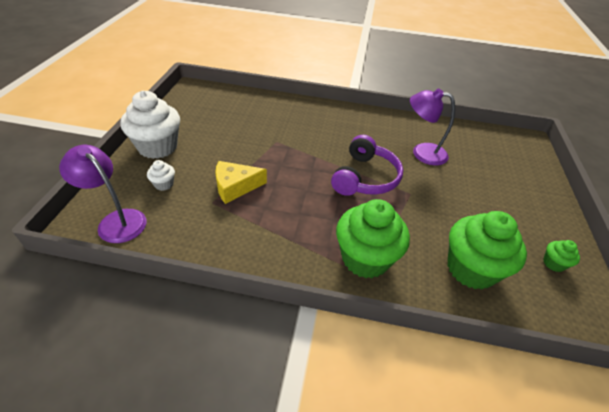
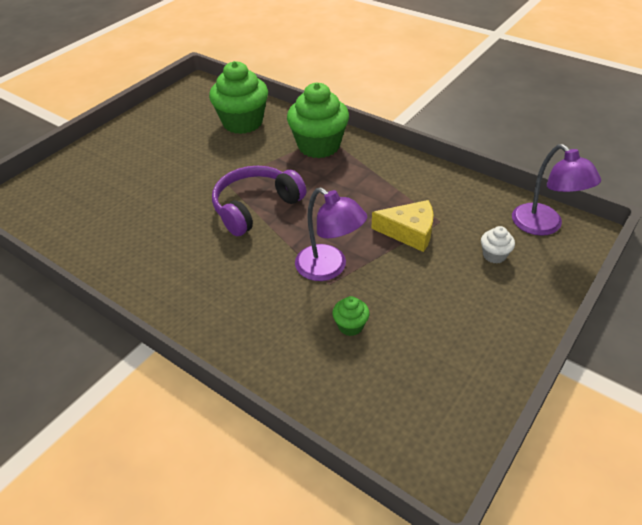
camera: 150 degrees left, 0 degrees up
(158, 147) = (505, 317): white cupcake -> none
(422, 152) = (155, 219): purple lamp -> purple lamp (329, 268)
(553, 263) = (176, 112): green cupcake -> green cupcake (350, 326)

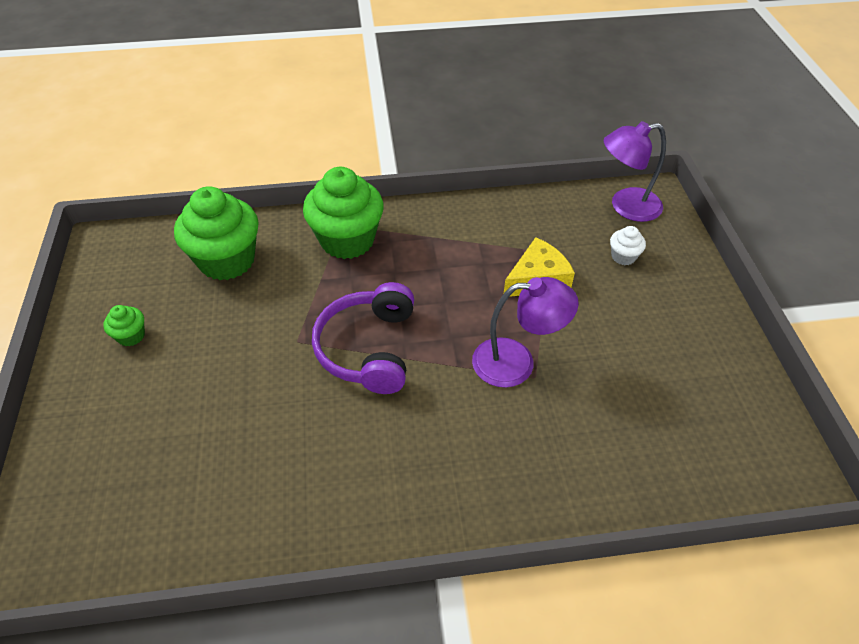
camera: 45 degrees left, 5 degrees up
(350, 326) = (600, 403): green cupcake -> green cupcake (131, 336)
(544, 226) = (625, 206): purple lamp -> purple lamp turned 150 degrees clockwise

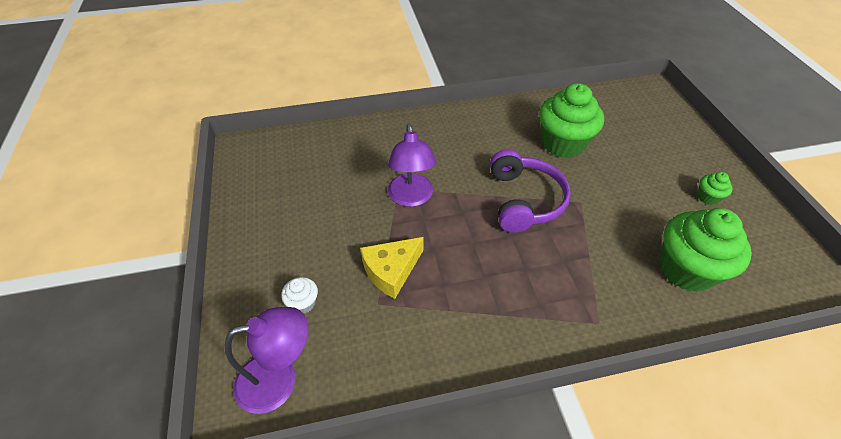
camera: 175 degrees right, 0 degrees up
(347, 240) = (584, 302): green cupcake -> green cupcake (563, 144)
(516, 362) = (411, 198): purple lamp -> purple lamp turned 90 degrees counterclockwise

